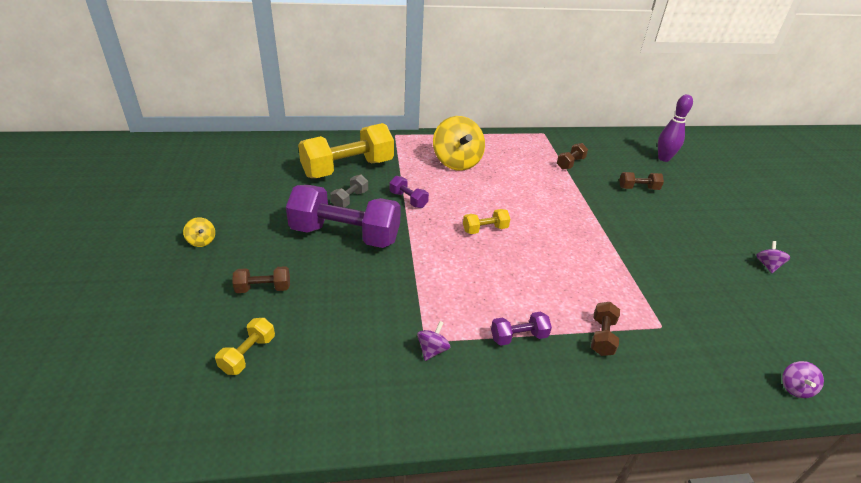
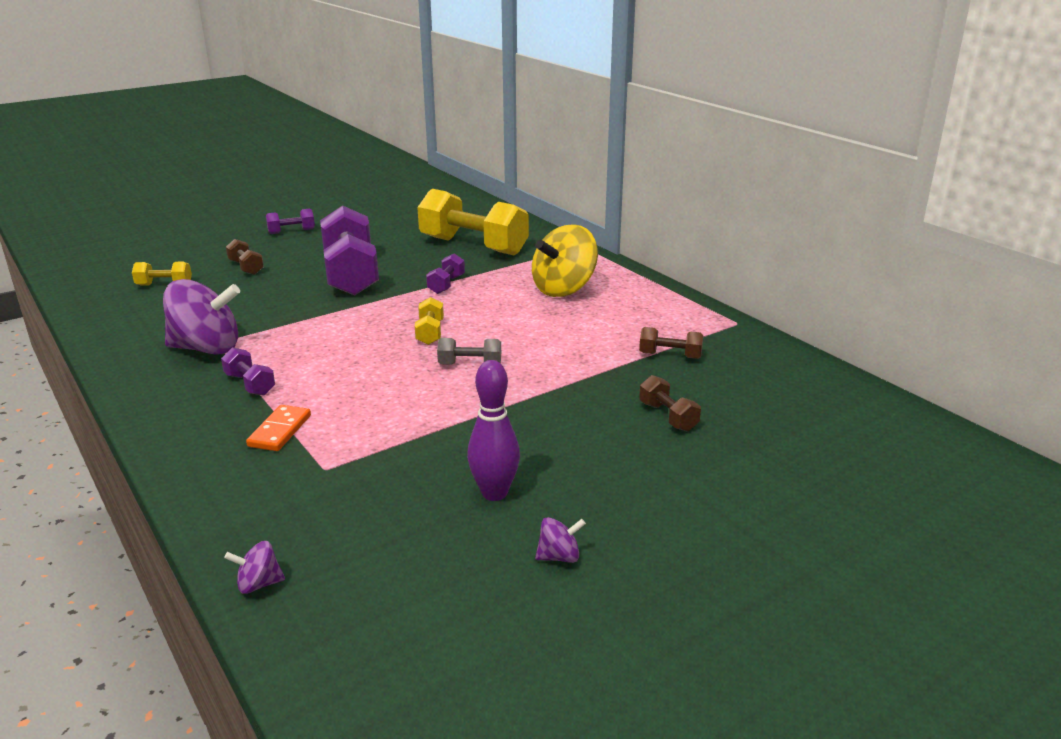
camera: 65 degrees right, 10 degrees down
(202, 241) = (291, 231): yellow spinning top -> purple dumbbell
(350, 199) = (415, 261): grey dumbbell -> grey dumbbell (470, 364)
(432, 350) = (207, 348): purple spinning top -> purple spinning top, size x2.34
(485, 229) = (430, 333): yellow dumbbell -> yellow dumbbell turned 45 degrees clockwise
(602, 336) = (279, 431): brown dumbbell -> orange domino
(663, 158) = (815, 429): purple bowling pin -> purple bowling pin (494, 493)

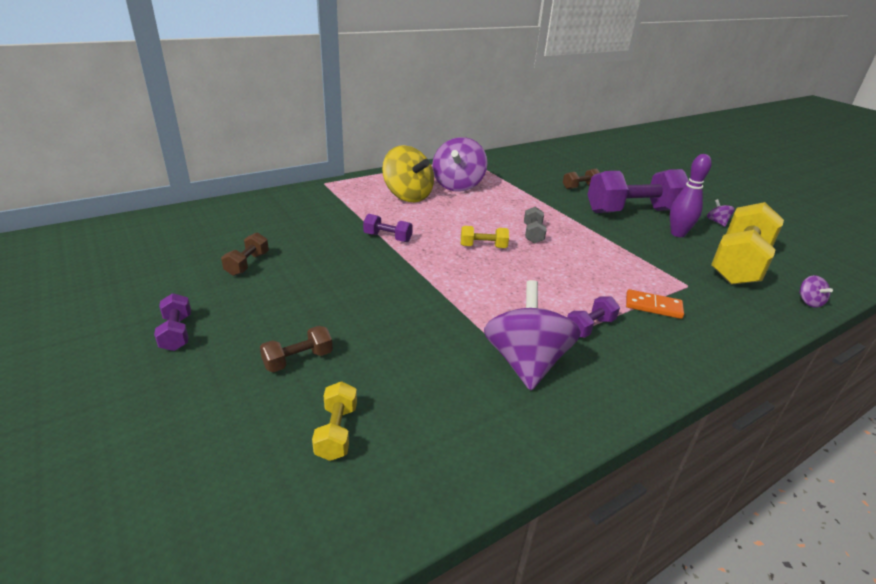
camera: 90 degrees left, 5 degrees up
(351, 275) = (349, 284): purple dumbbell -> purple dumbbell (632, 211)
(473, 246) = (299, 223): yellow dumbbell -> yellow dumbbell (739, 264)
(616, 318) = (458, 185): none -> purple spinning top
(670, 355) = (510, 178): brown dumbbell -> brown dumbbell (247, 264)

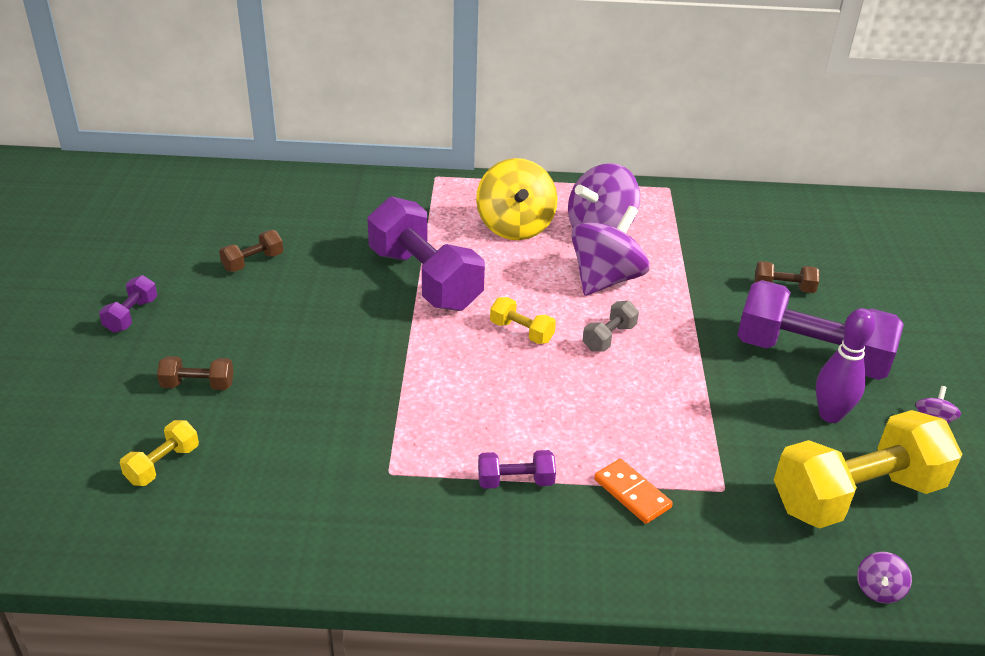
camera: 35 degrees right, 5 degrees up
(387, 237) = (424, 279): purple dumbbell -> purple dumbbell, size x2.27
(525, 363) = (394, 485): purple spinning top -> purple spinning top (605, 279)

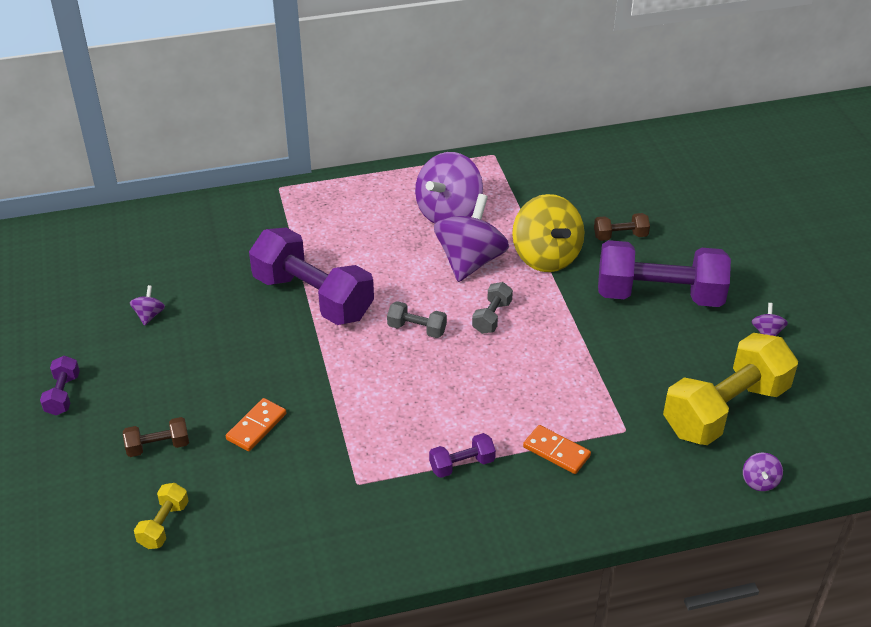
camera: 15 degrees left, 5 degrees up
(253, 262) = (149, 315): brown dumbbell -> purple spinning top
(308, 389) = (256, 426): none -> orange domino
(515, 227) = (372, 225): yellow spinning top -> yellow spinning top (546, 256)
(521, 332) = (417, 329): yellow dumbbell -> grey dumbbell
(830, 415) = (688, 345): purple bowling pin -> none

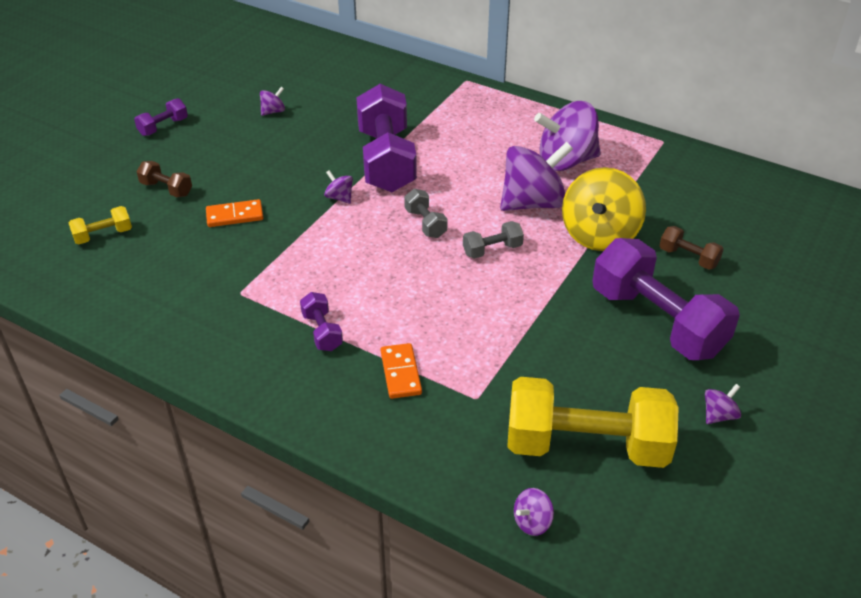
camera: 45 degrees right, 0 degrees up
(321, 353) = (339, 198): none -> purple spinning top
(462, 465) = (322, 331): purple dumbbell -> purple dumbbell turned 45 degrees clockwise

